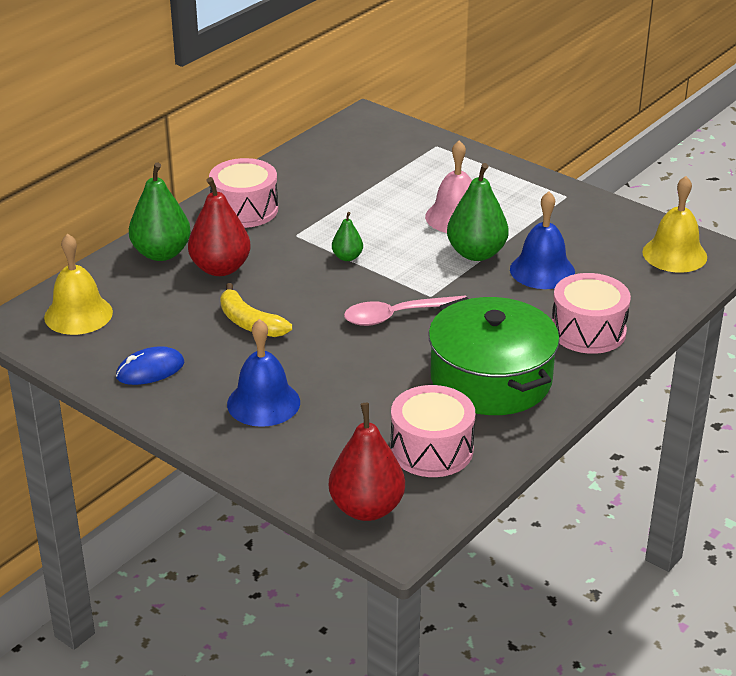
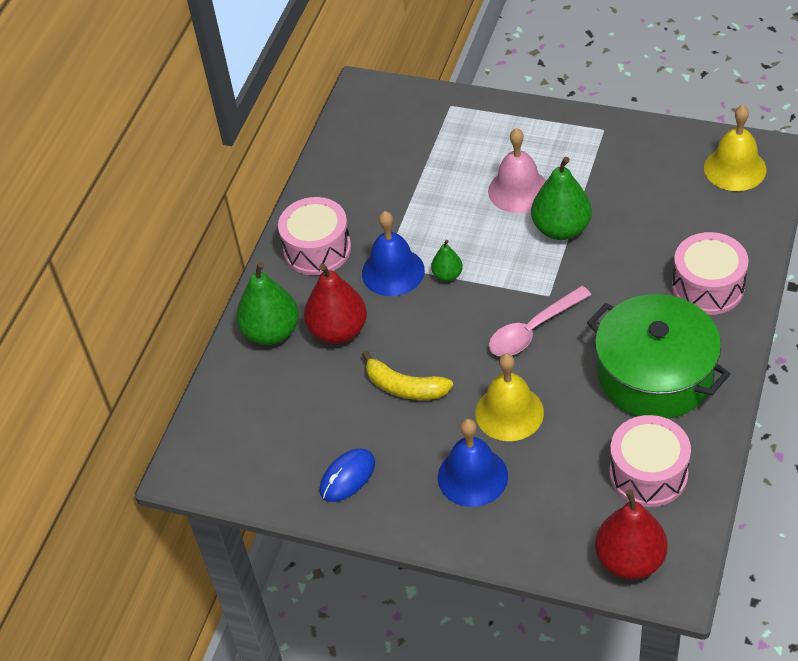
camera: 15 degrees left, 15 degrees up
(78, 314) = (239, 435): yellow bell -> yellow bell (509, 412)
(542, 270) = (630, 229): blue bell -> blue bell (393, 271)

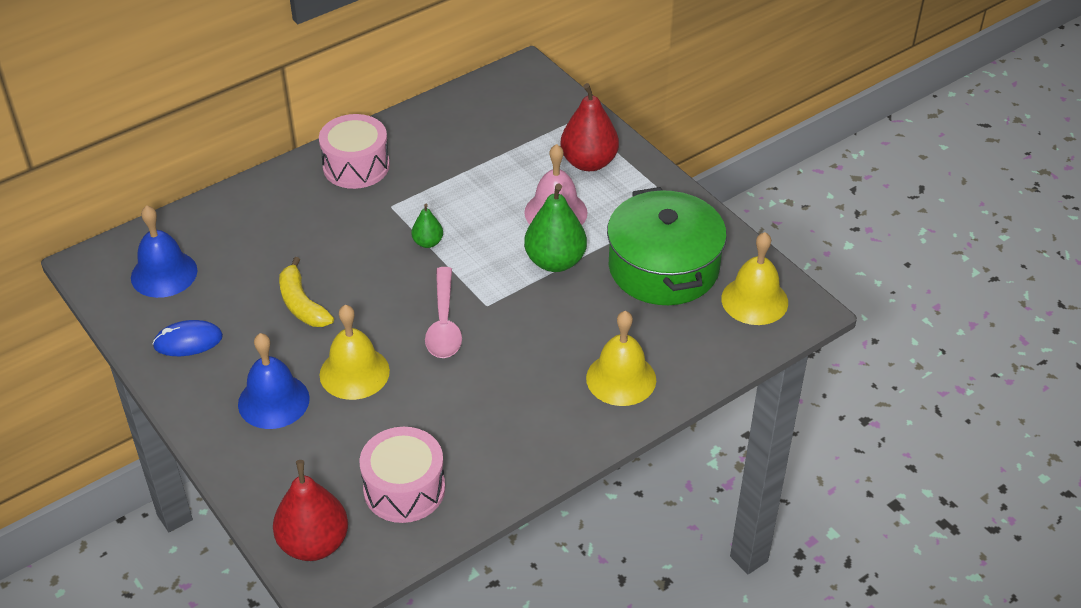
camera: 30 degrees right, 5 degrees down
(271, 332) = (256, 205): green pear -> none
(338, 331) = (303, 233): red pear -> red pear (589, 162)
(393, 271) = (391, 215): blue bell -> blue bell (164, 274)
(533, 330) = (444, 323): pink spoon -> pink spoon turned 90 degrees counterclockwise
(655, 374) = (498, 418): green pot -> green pot (663, 267)
(708, 287) = (621, 379): pink drum -> yellow bell

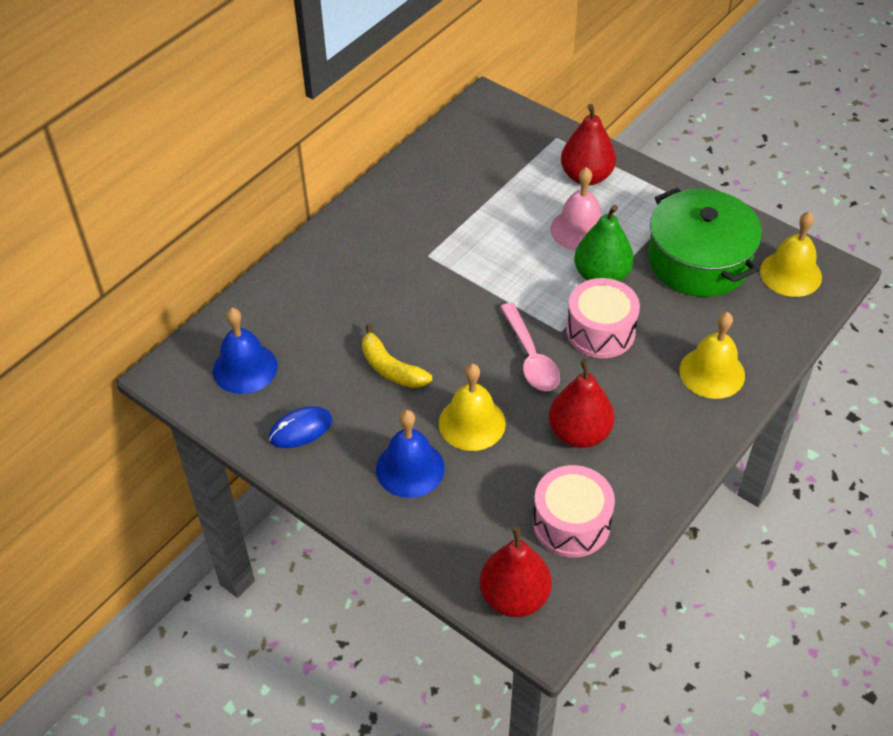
camera: 15 degrees left, 5 degrees up
(356, 166) = (377, 224): pink drum -> pink drum (600, 331)
(428, 242) = (478, 283): green pear -> none
(455, 406) = (579, 433): none -> red pear

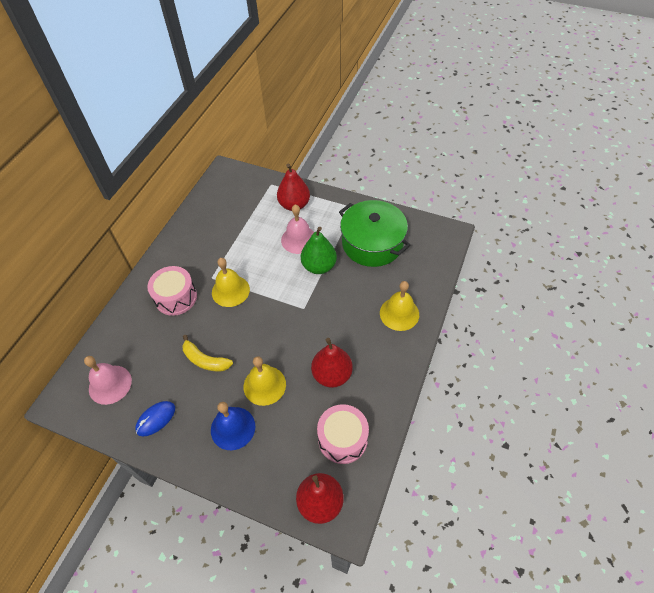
camera: 15 degrees left, 5 degrees up
(245, 368) = (110, 384): blue bell -> pink bell
(530, 357) = (290, 330): pink spoon -> none
(600, 331) = (327, 303): pink drum -> pink drum (176, 297)
(790, 274) = (426, 239): yellow bell -> yellow bell (230, 291)

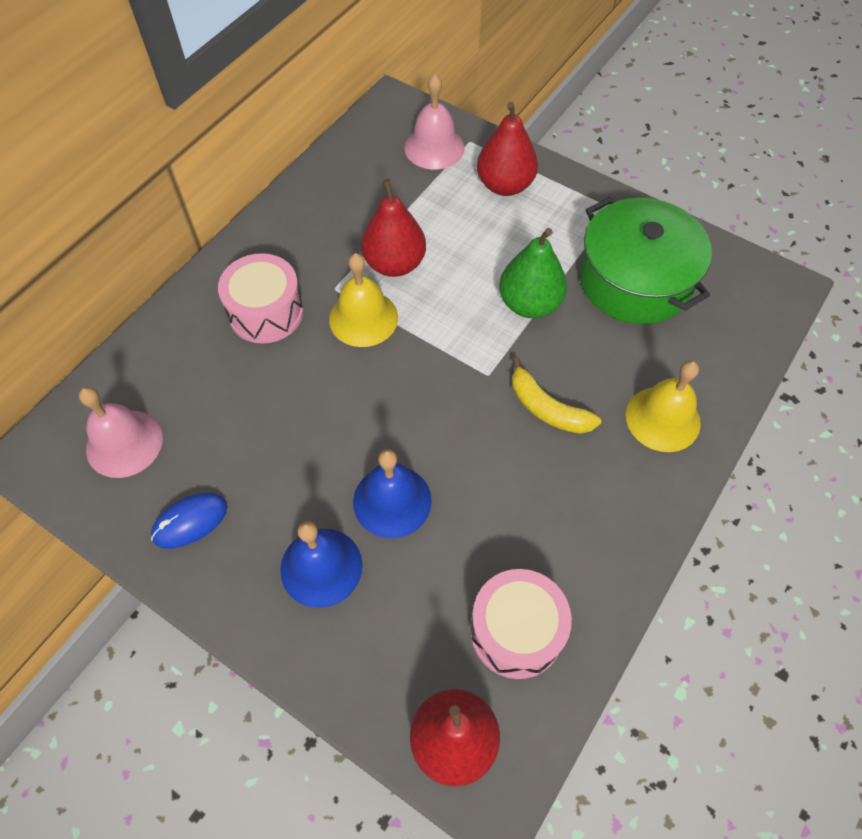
camera: 10 degrees right, 5 degrees up
(205, 360) = (295, 433): yellow banana -> yellow banana (547, 408)
(264, 385) = (392, 501): yellow bell -> blue bell
(299, 239) = (502, 249): pink bell -> pink bell (434, 147)
(332, 375) = (518, 507): red pear -> red pear (394, 264)

